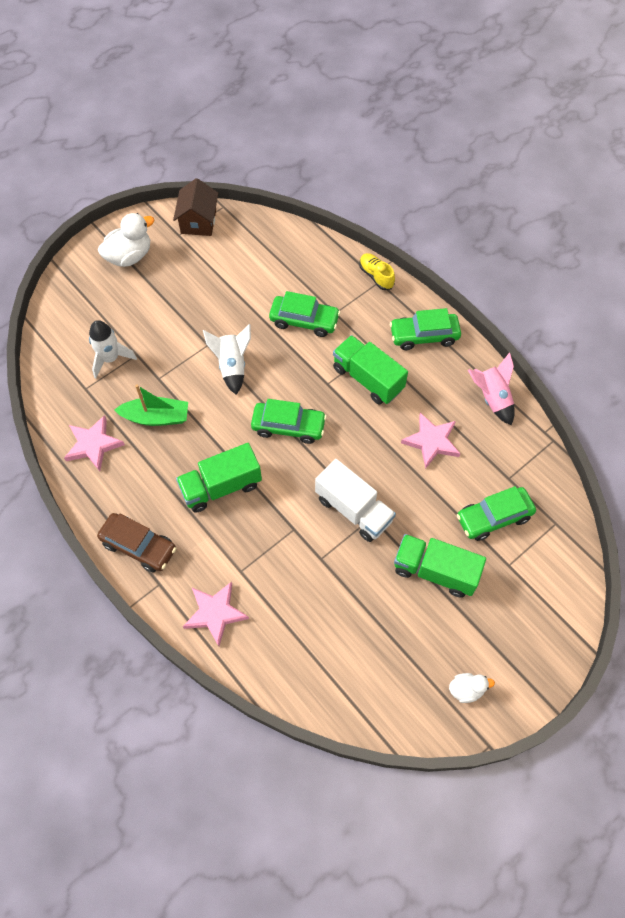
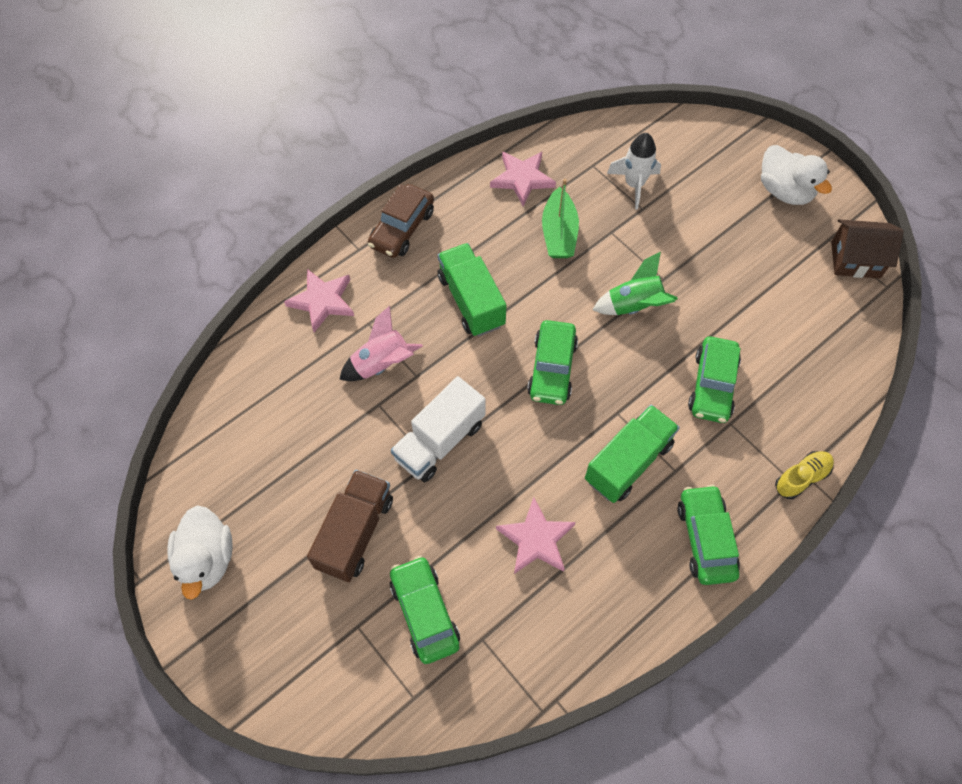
camera: 90 degrees right, 0 degrees up
(232, 366) = (634, 306): white rocket -> green rocket
(435, 571) = (355, 533): green truck -> brown truck
(466, 689) = (207, 559): white duck -> white duck, size x1.82
(492, 398) = (608, 627): pink rocket -> pink rocket (381, 364)

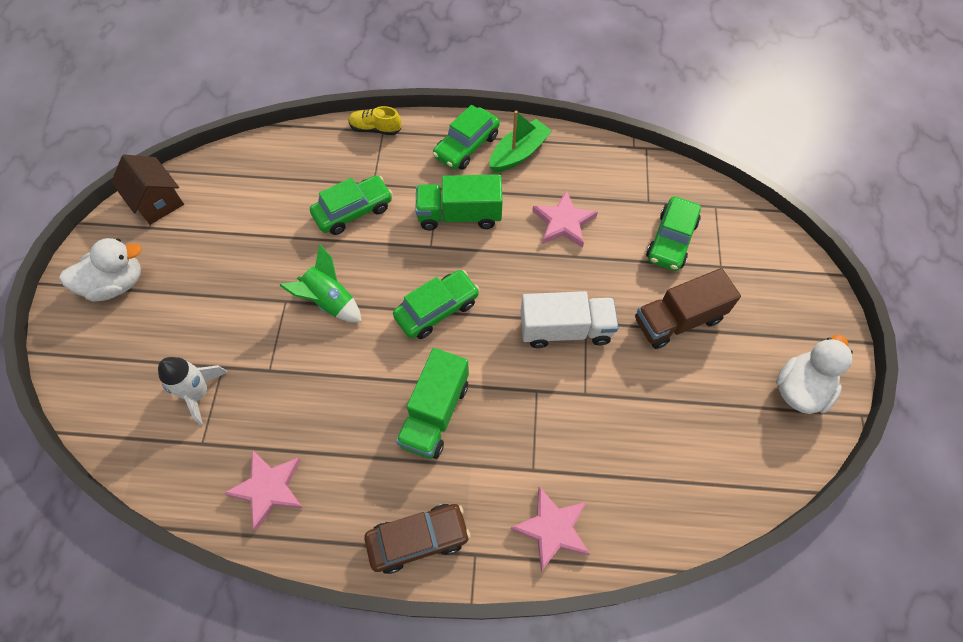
camera: 135 degrees left, 0 degrees up
(381, 364) = (554, 424): pink rocket -> none
(559, 233) = (305, 407): green boat -> green boat (519, 153)
(784, 191) = (116, 284): white duck -> white duck turned 60 degrees clockwise

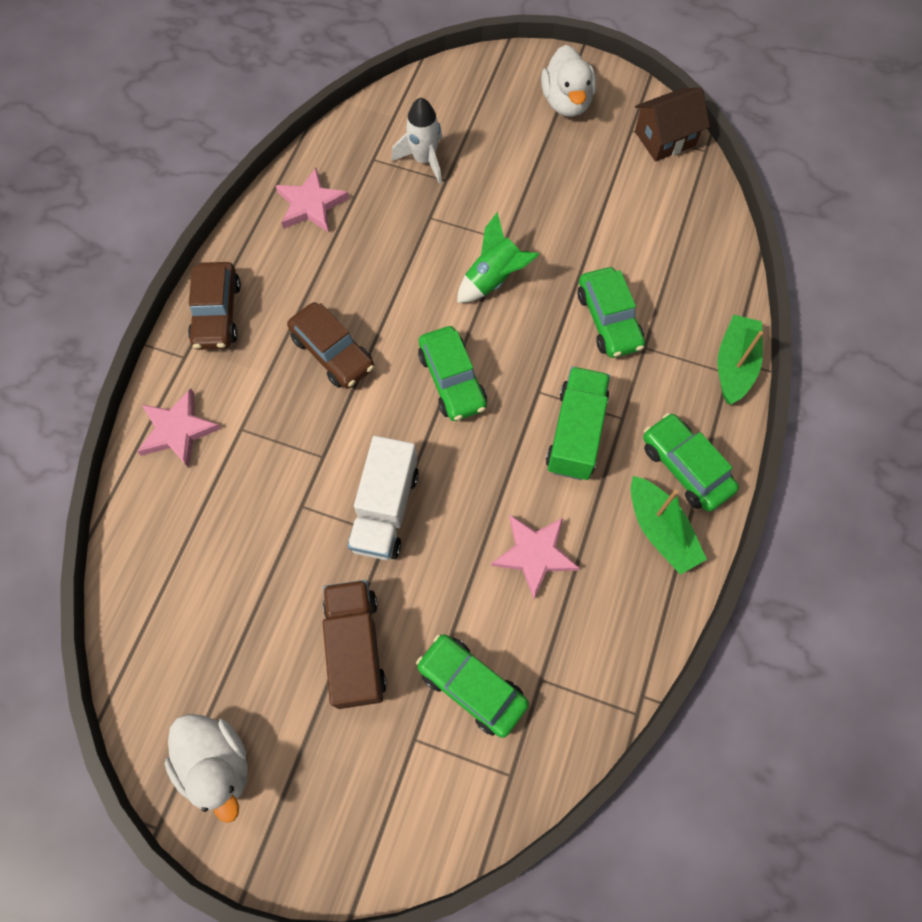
camera: 105 degrees right, 5 degrees up
(375, 129) = (734, 365): yellow shoe -> green boat
(435, 413) = (333, 352): green truck -> brown car

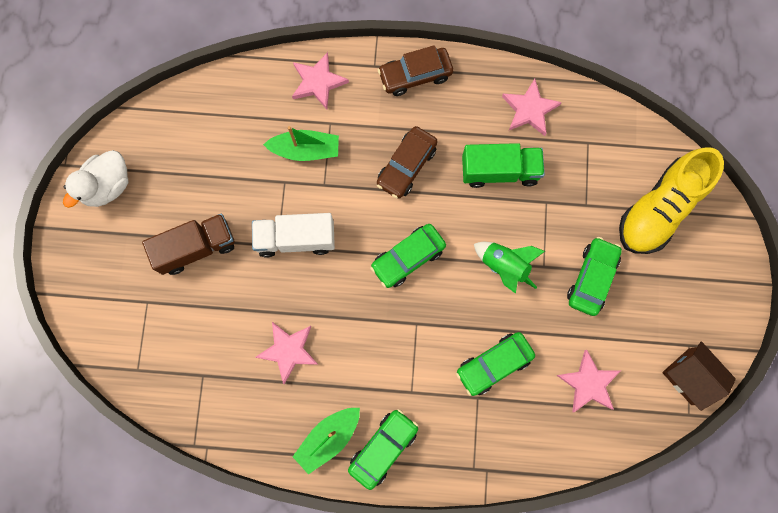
camera: 75 degrees right, 10 degrees up
(424, 160) = (600, 182): white rocket -> none
(472, 686) = (188, 330): green car -> green car (591, 278)
(473, 115) = (659, 209): none -> yellow shoe
(566, 102) = (700, 283): white duck -> none
(576, 433) = (389, 359): green truck -> green truck (499, 171)
(652, 232) = (588, 383): none -> pink star
(734, 365) = (482, 472): green boat -> green boat (305, 150)

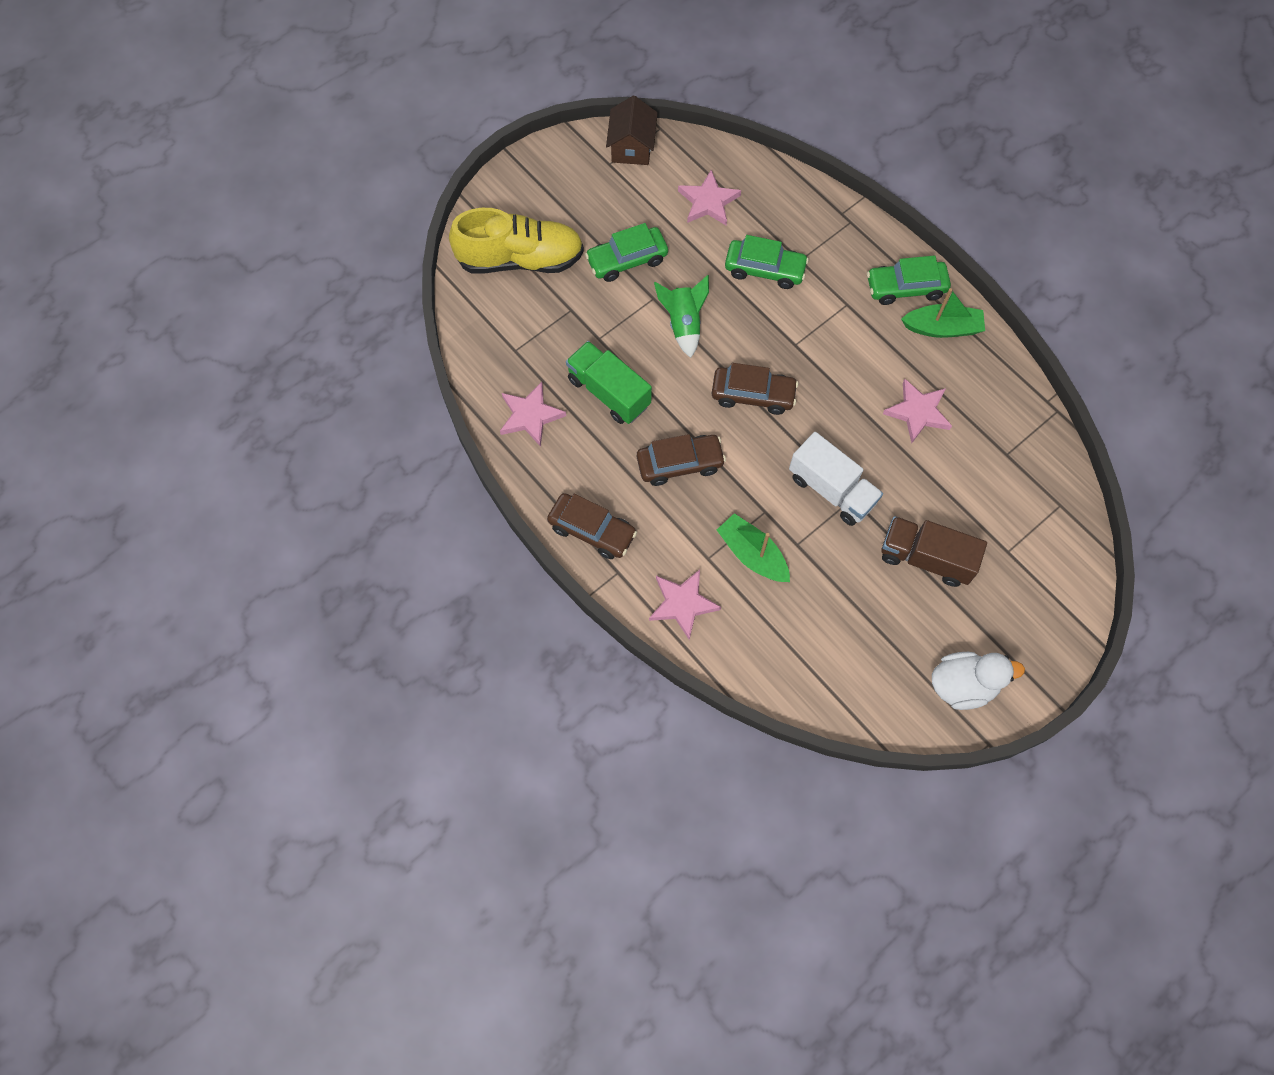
camera: 135 degrees left, 10 degrees down
(408, 258) = (753, 395): green car -> brown car

